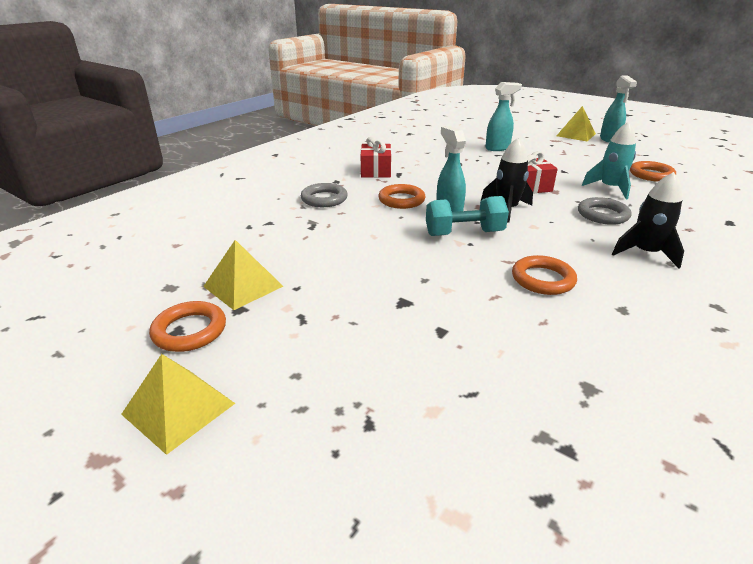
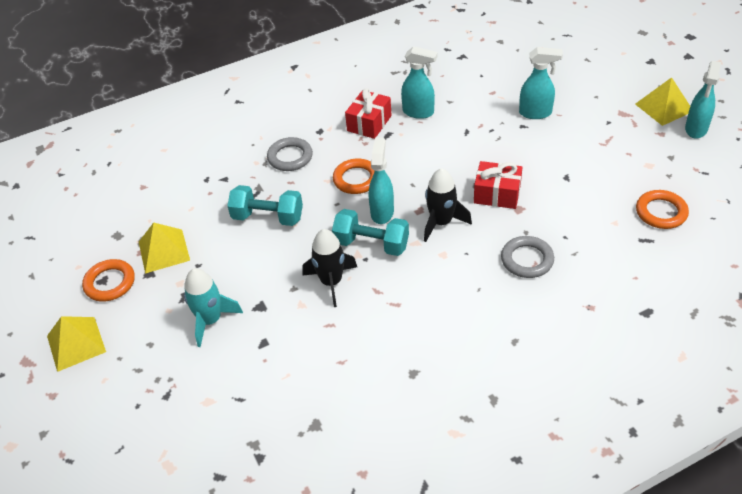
camera: 30 degrees right, 15 degrees up
(342, 238) = (268, 217): none -> turquoise dumbbell
(410, 160) = (418, 112): none -> turquoise spray bottle
(542, 279) = (384, 320): orange ring -> none
(610, 188) = (583, 222): turquoise rocket -> turquoise rocket (210, 320)
(645, 253) = (506, 322): black rocket -> black rocket (331, 282)

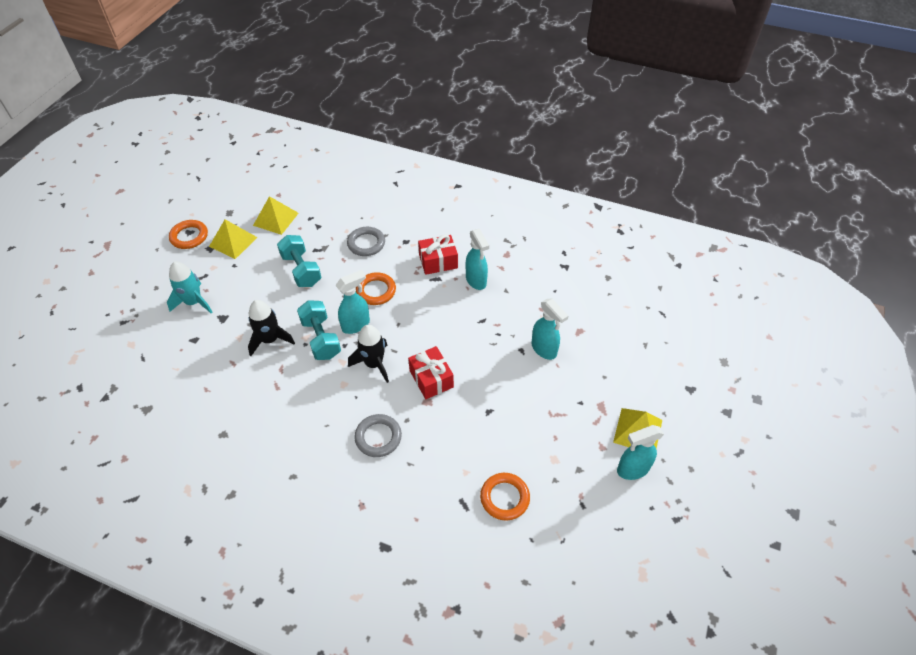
camera: 45 degrees right, 5 degrees up
(76, 343) = (134, 255): yellow pyramid -> yellow pyramid (276, 219)

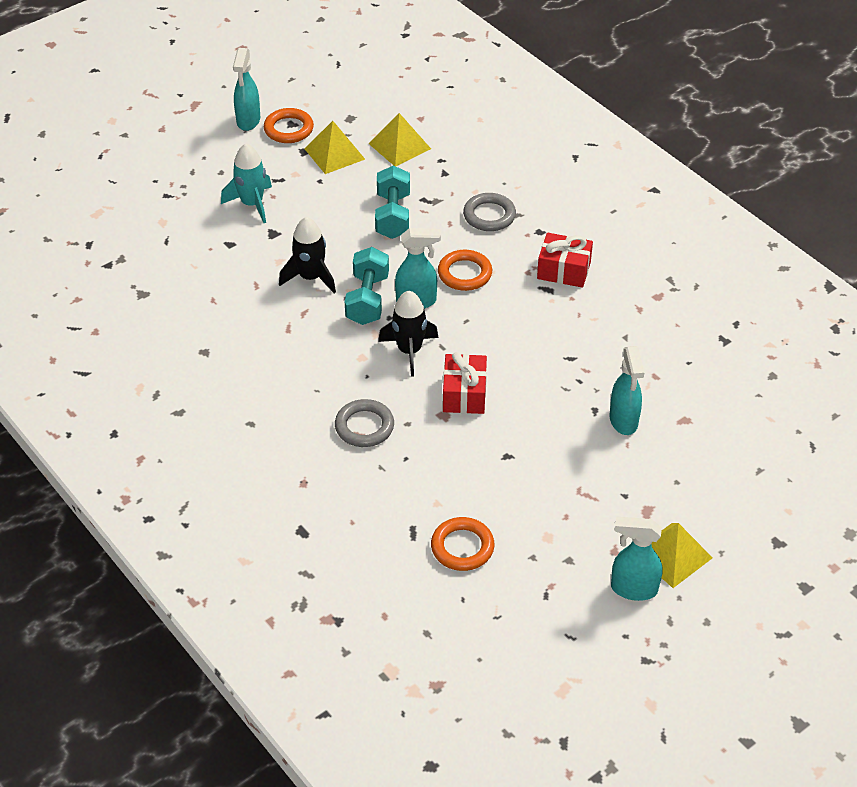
camera: 30 degrees right, 5 degrees down
(476, 281) = (595, 311): turquoise spray bottle -> turquoise spray bottle (248, 121)

